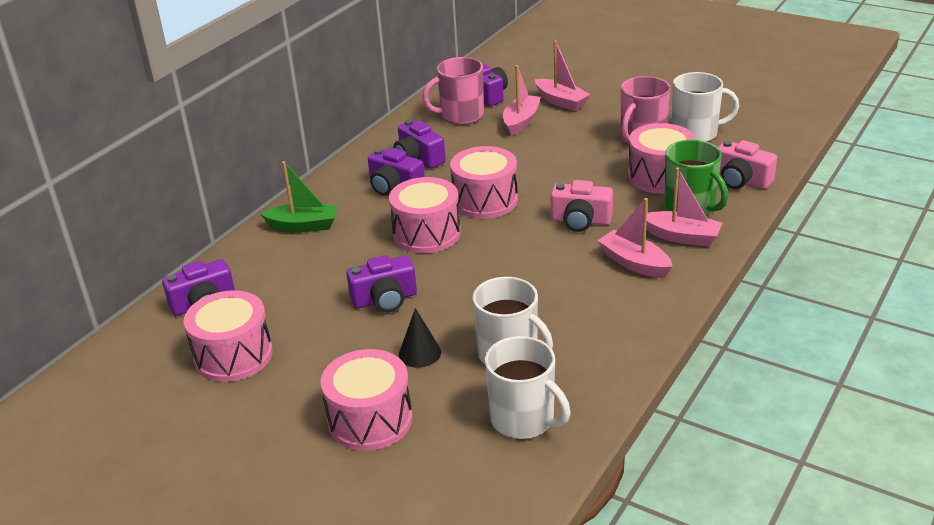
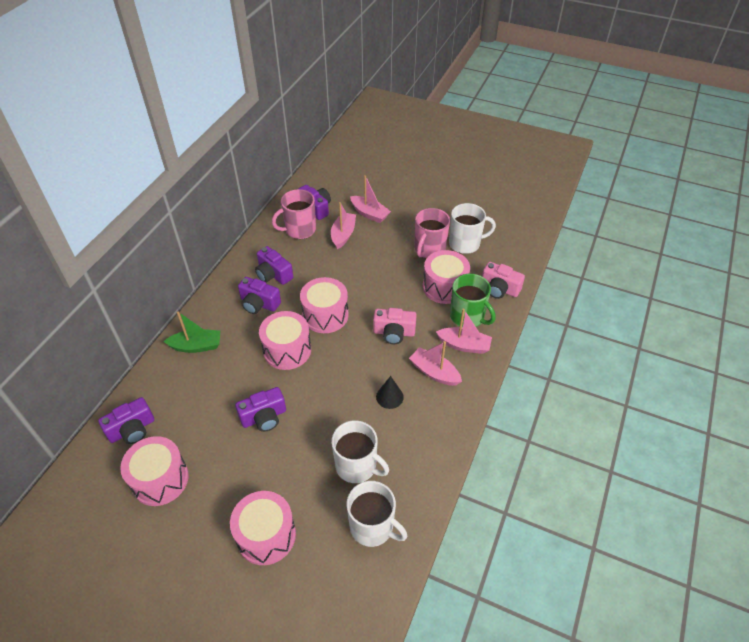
camera: 10 degrees left, 15 degrees up
(420, 353) = (294, 468): black cone -> black cone (389, 397)

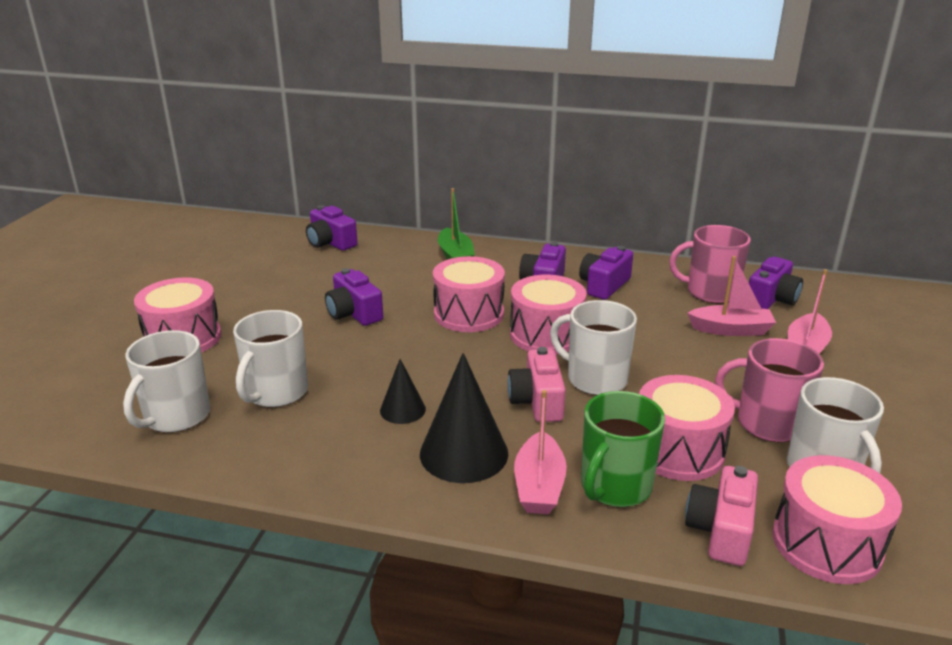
camera: 80 degrees right, 20 degrees down
(160, 479) = (266, 267): pink drum -> pink drum (826, 543)
(299, 230) = (710, 292): pink mug -> pink mug turned 45 degrees counterclockwise
(378, 303) = (595, 379): none -> white mug
(434, 372) = (464, 453): pink boat -> black cone

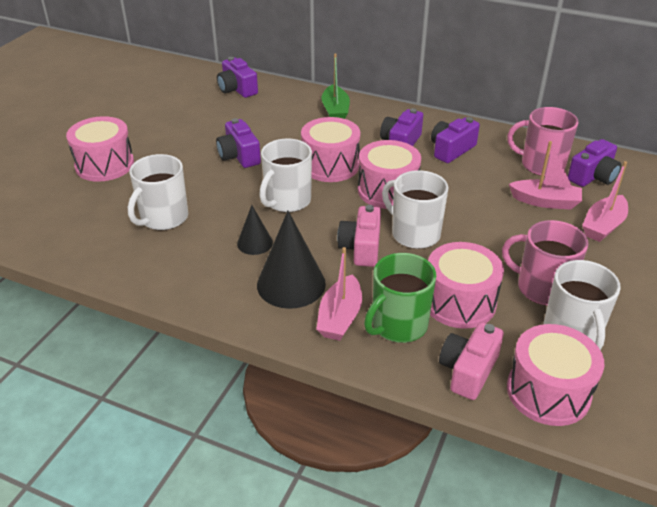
camera: 10 degrees right, 10 degrees up
(176, 416) = (87, 229): white mug -> white mug (287, 201)

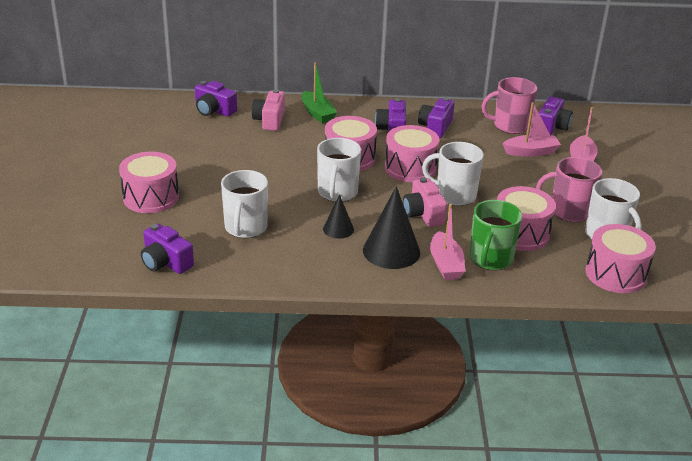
camera: 25 degrees left, 5 degrees down
(239, 156) = (266, 166): purple camera -> purple camera (166, 262)
(468, 370) = (557, 275): pink camera -> pink camera (269, 120)

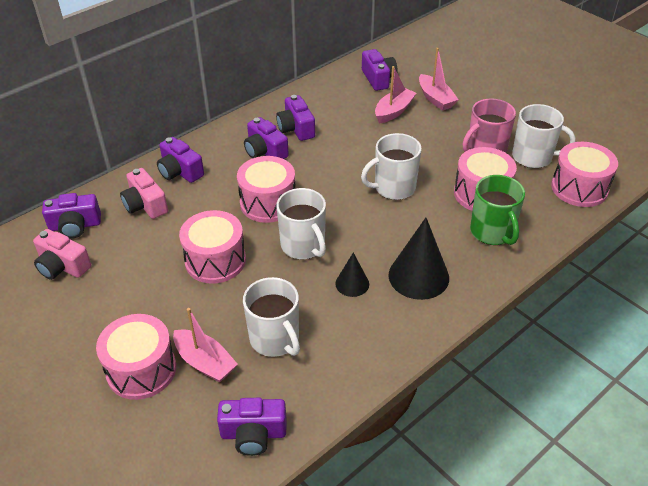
camera: 40 degrees left, 10 degrees up
(317, 113) = (180, 171): green boat -> purple camera
(410, 168) = (328, 182): pink drum -> pink drum (215, 260)
(423, 214) = (395, 222): pink camera -> pink camera (62, 266)
(445, 264) = (471, 260): pink boat -> pink boat (205, 362)
(510, 126) = (348, 94): pink mug -> none

